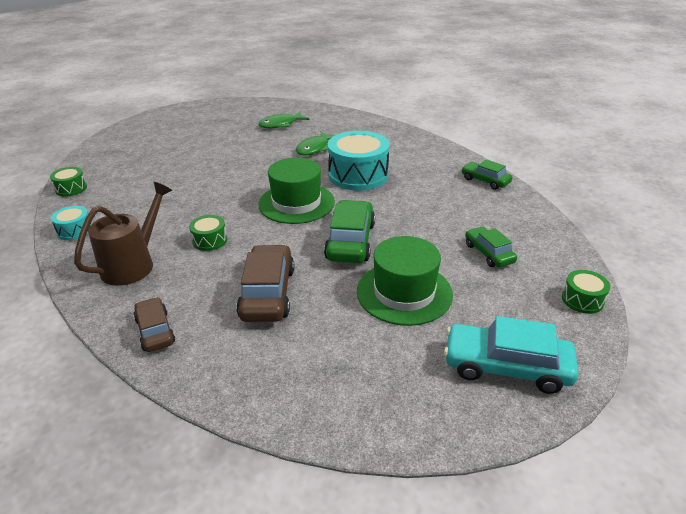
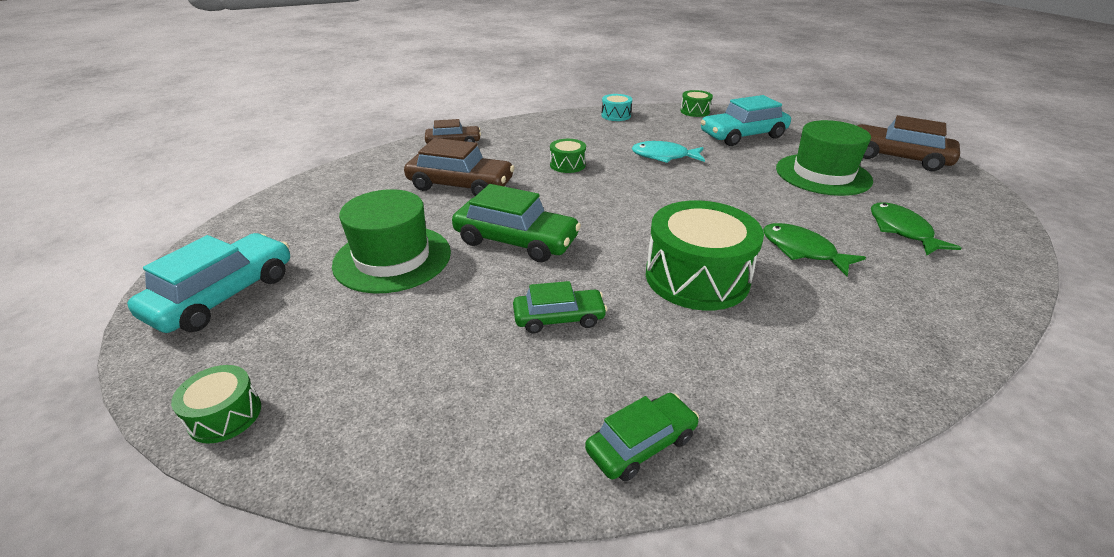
camera: 105 degrees right, 0 degrees up
(133, 264) = (549, 135): brown watering can -> none
(138, 166) = (742, 135): none -> turquoise car
(179, 118) = (897, 157): none -> brown car
(185, 196) = (664, 156): none -> turquoise fish
(296, 203) = (625, 216): green hat -> green hat (823, 174)
(358, 175) = (697, 277): turquoise drum -> green drum
(489, 253) = (406, 354): green car -> green car (559, 318)

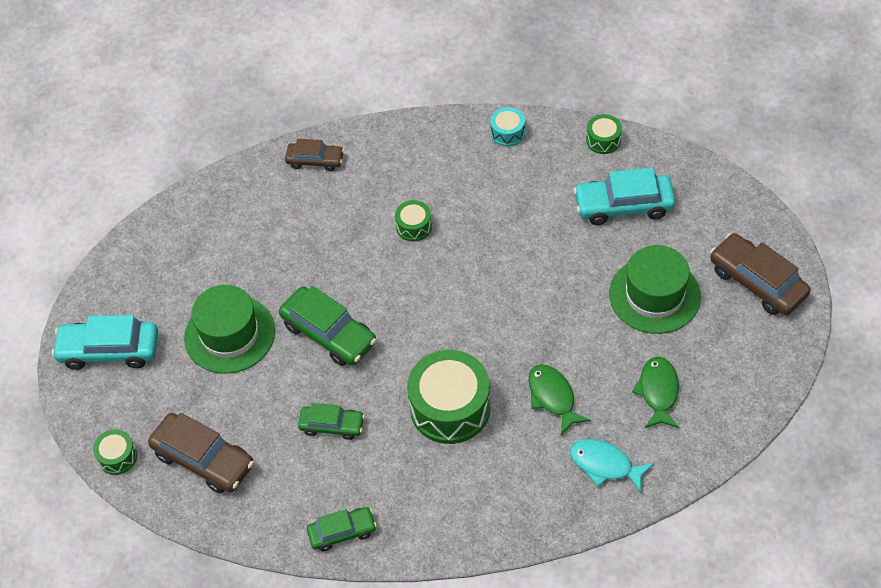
camera: 20 degrees right, 20 degrees up
(223, 295) = (109, 350): turquoise car -> turquoise car turned 135 degrees counterclockwise
(460, 185) = (304, 242): brown car -> brown car (203, 459)
(664, 156) = (516, 230): turquoise fish -> turquoise fish (605, 465)

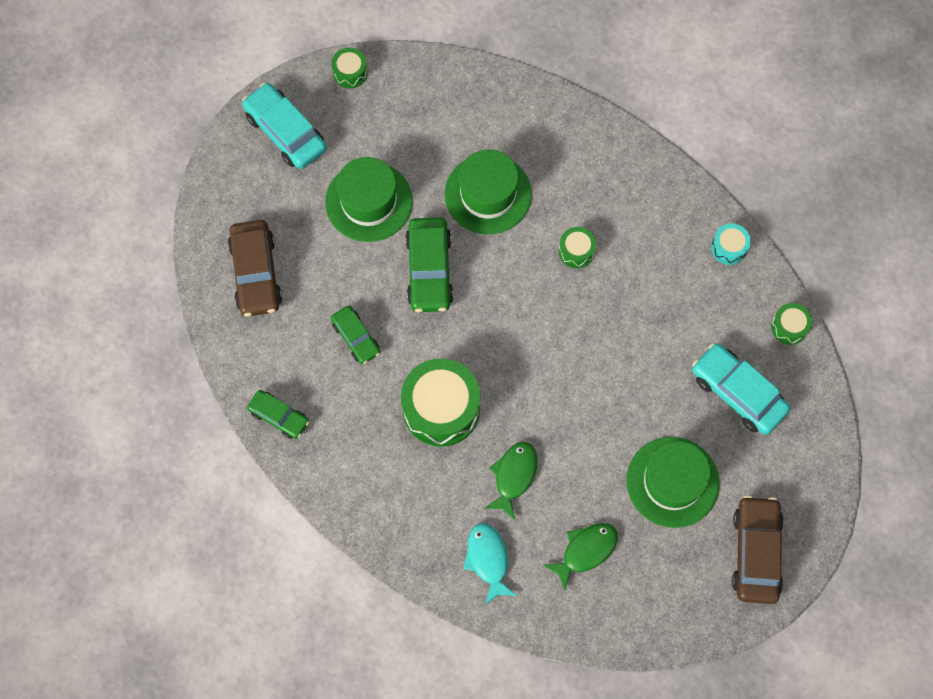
camera: 45 degrees right, 15 degrees up
(117, 457) = (210, 214): green drum -> green drum (350, 73)
(309, 250) = (488, 194): none -> green hat
(315, 160) = (572, 128): brown car -> none

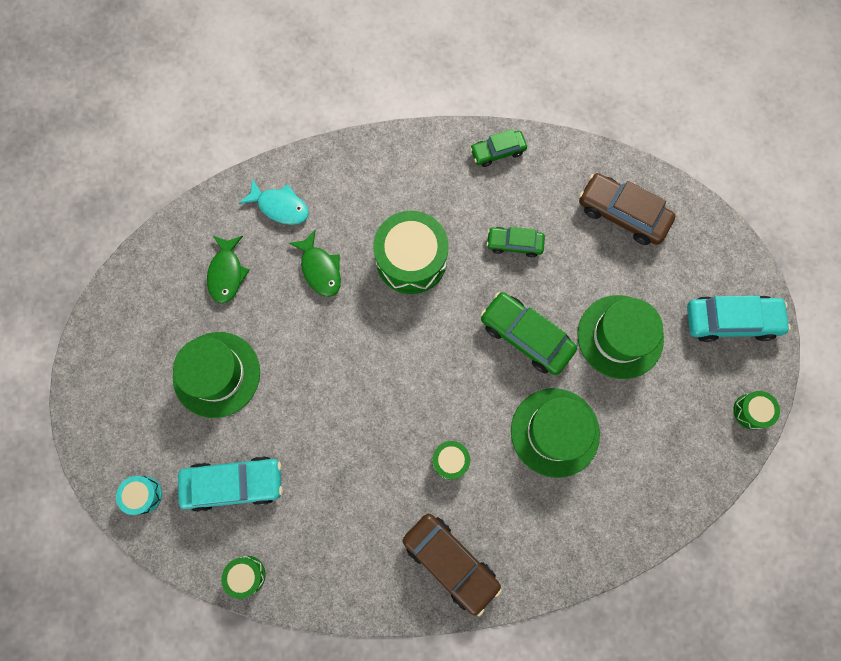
camera: 130 degrees right, 5 degrees up
(729, 248) = (350, 588): turquoise drum -> turquoise drum (143, 495)
(756, 552) = (116, 388): brown car -> brown car (450, 562)

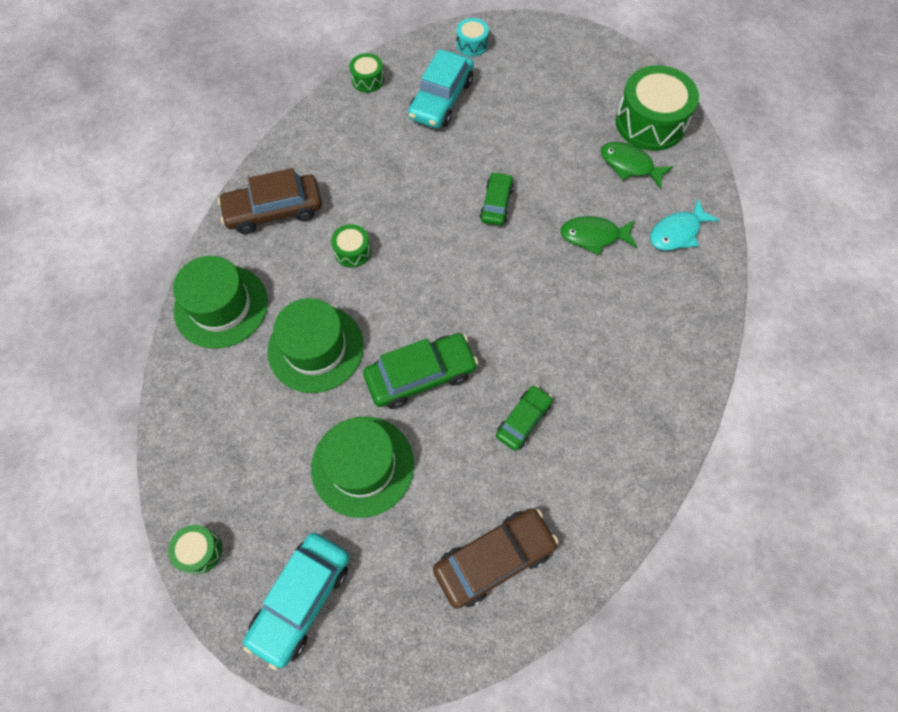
camera: 120 degrees right, 10 degrees down
(216, 374) = (539, 123): green hat -> green hat (221, 306)
(411, 260) = (560, 315): green drum -> green drum (650, 123)
(497, 151) = (642, 465): green car -> green car (496, 204)

